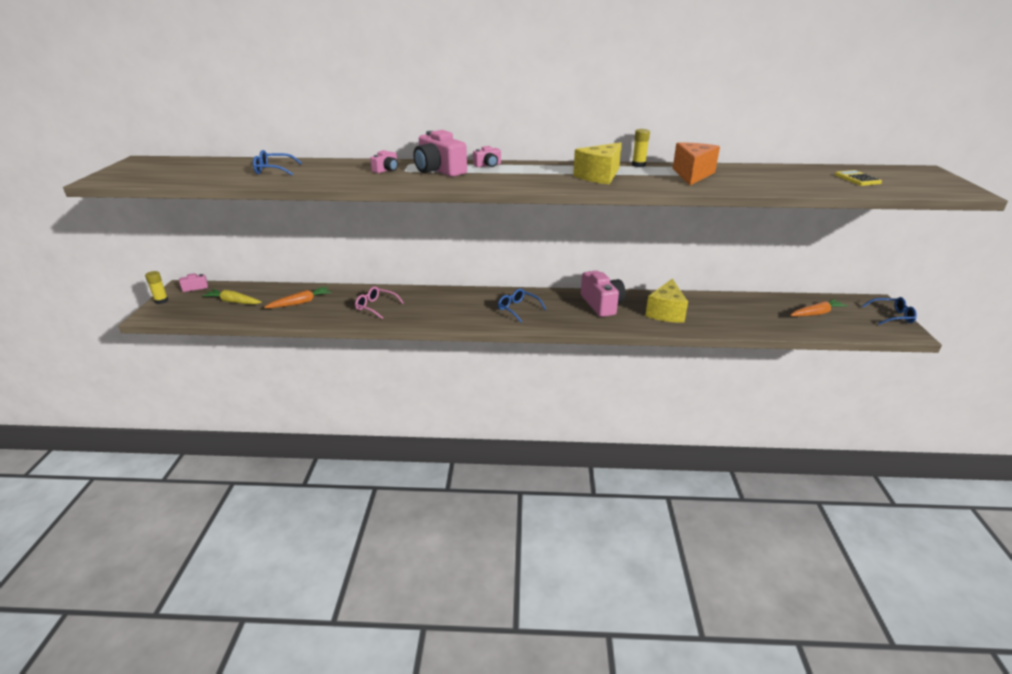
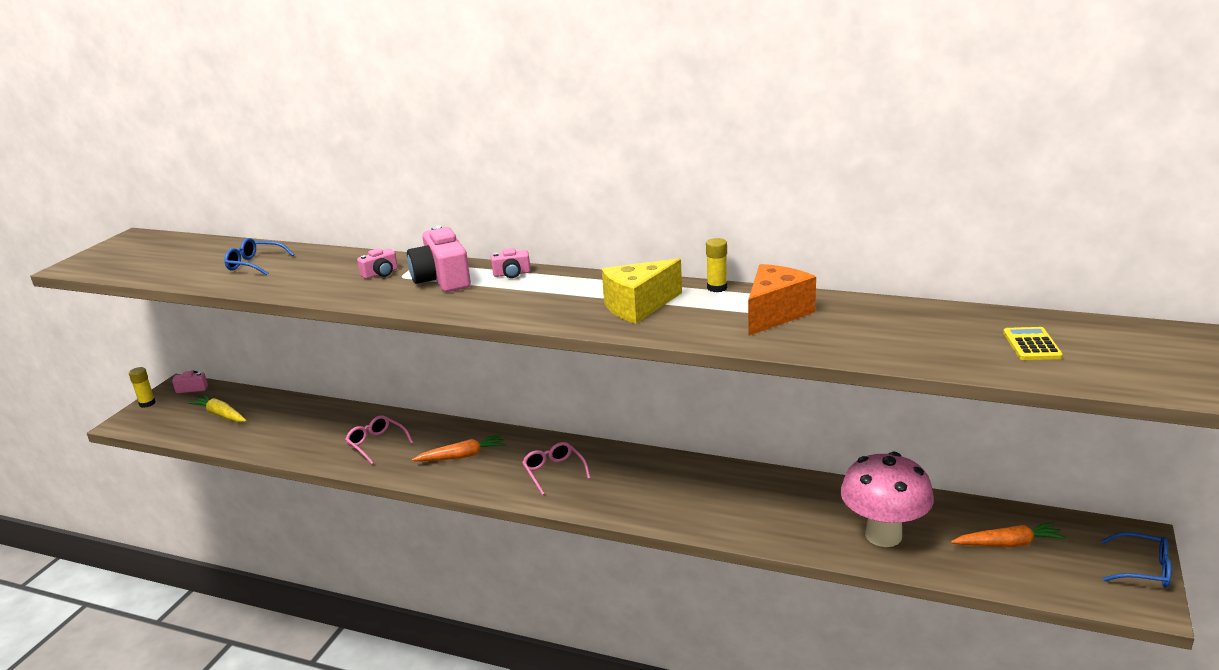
camera: 20 degrees right, 5 degrees down
(300, 303) = (293, 426): orange carrot -> orange carrot (462, 456)
(518, 309) = (554, 472): blue glasses -> pink glasses
(601, 304) = (676, 480): pink camera -> none
(666, 312) = (761, 507): yellow cheese -> none
(747, 318) = (883, 535): none -> pink mushroom

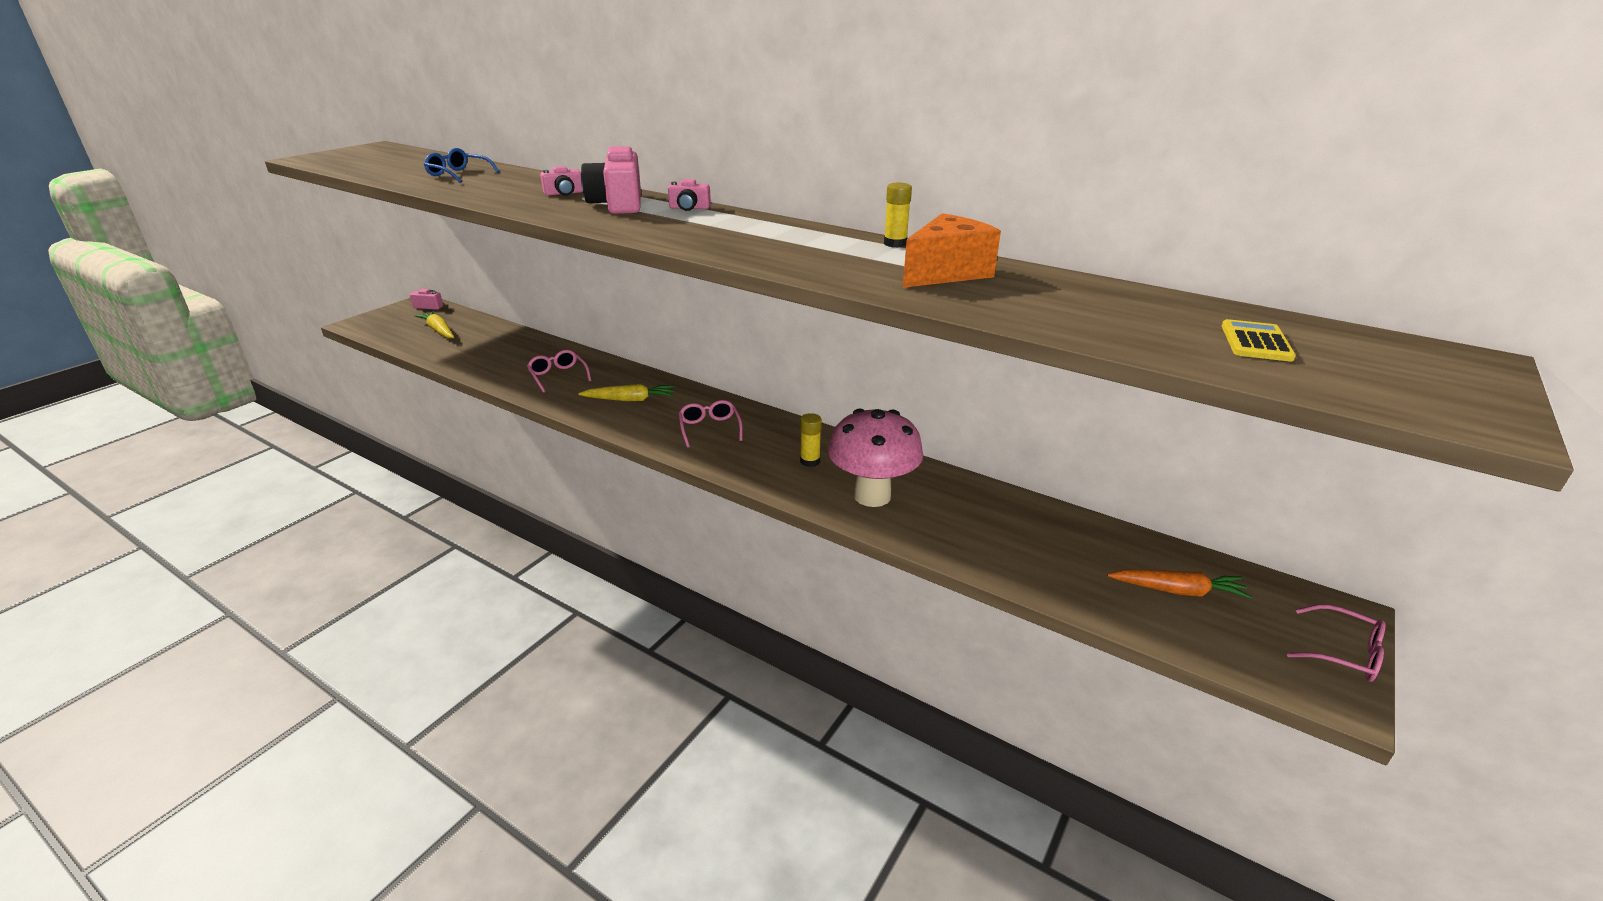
camera: 10 degrees right, 5 degrees up
(147, 403) = (384, 312): yellow glue stick -> yellow glue stick (810, 461)
(462, 456) = (630, 400): orange carrot -> yellow carrot
(638, 306) = (798, 248): yellow cheese -> none
(883, 535) = (1031, 553): pink mushroom -> pink mushroom (872, 496)
(1142, 568) = (1342, 652): blue glasses -> pink glasses

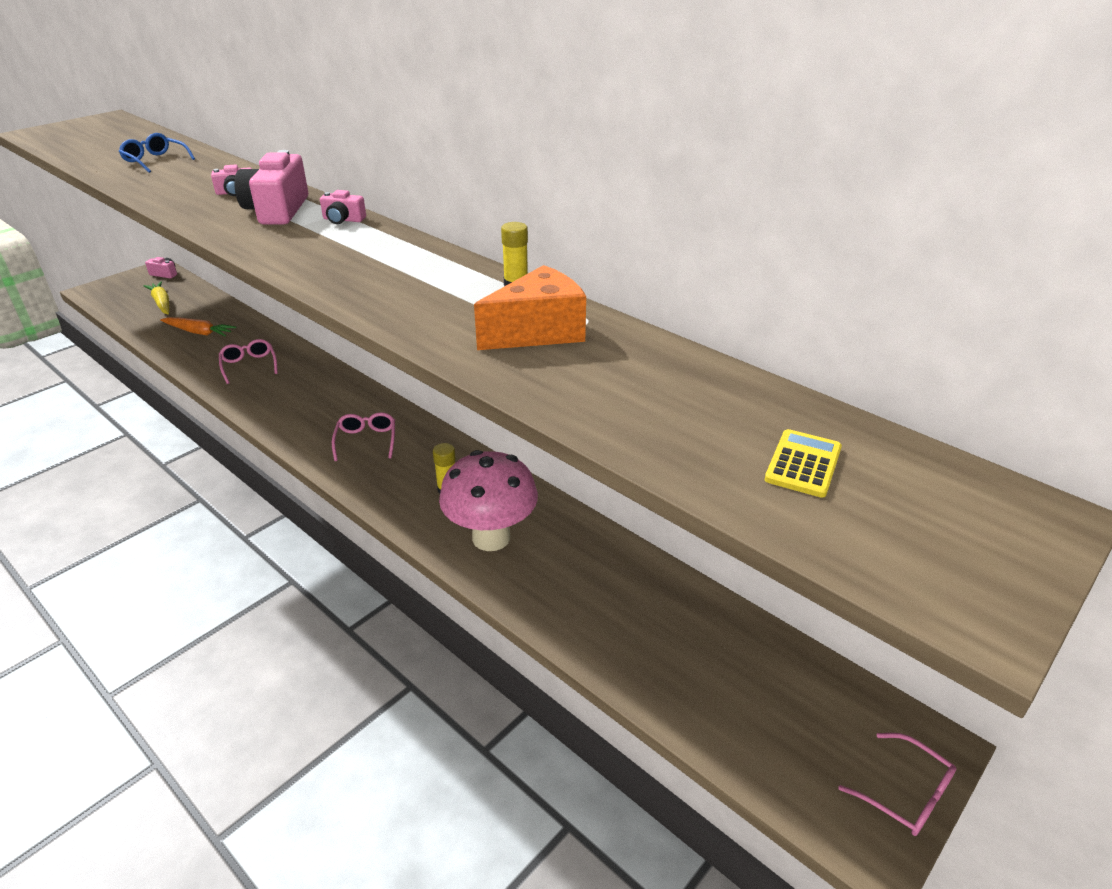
camera: 10 degrees right, 5 degrees up
(630, 400) = (304, 399): yellow carrot -> none
(1177, 591) = (758, 692): orange carrot -> orange carrot (199, 332)

